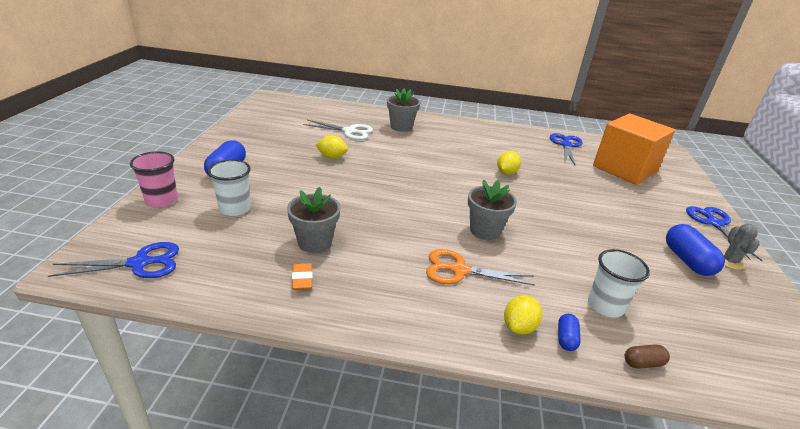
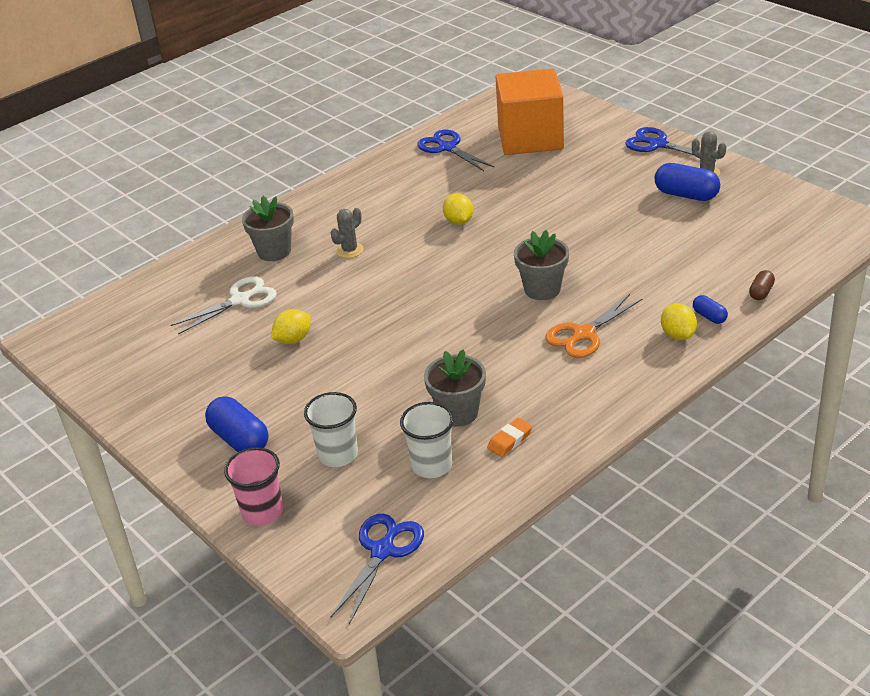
camera: 45 degrees left, 5 degrees up
(302, 279) = (510, 440): orange eraser -> orange eraser turned 75 degrees counterclockwise
(430, 147) = (349, 250): none -> grey cactus
(605, 306) = (695, 274): white cup -> white cup (431, 465)

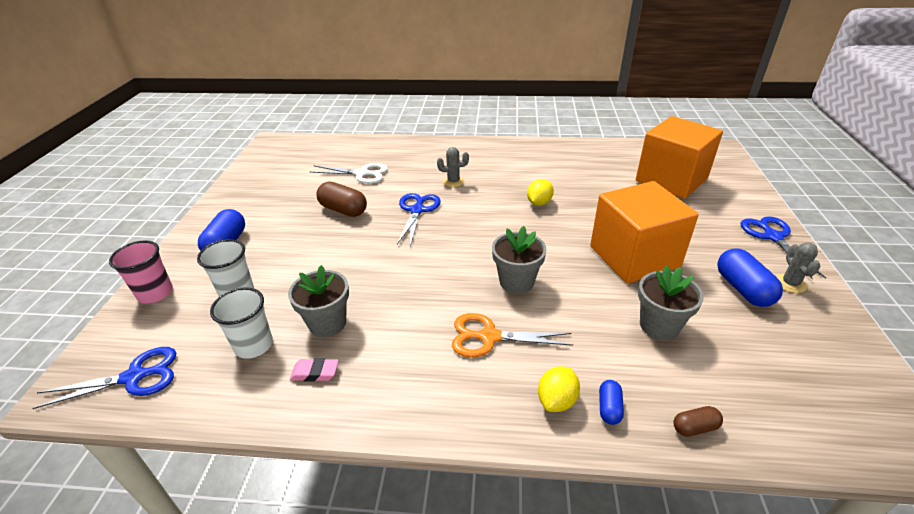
camera: 45 degrees right, 0 degrees up
(274, 251) = (419, 160): grey flower pot -> grey flower pot (659, 325)
(293, 339) = (343, 210): yellow lemon -> brown capsule
(447, 147) = (605, 157): blue scissors -> blue scissors (417, 210)
(510, 440) = (315, 372): orange eraser -> pink eraser
(592, 217) = (634, 257): none -> orange cube

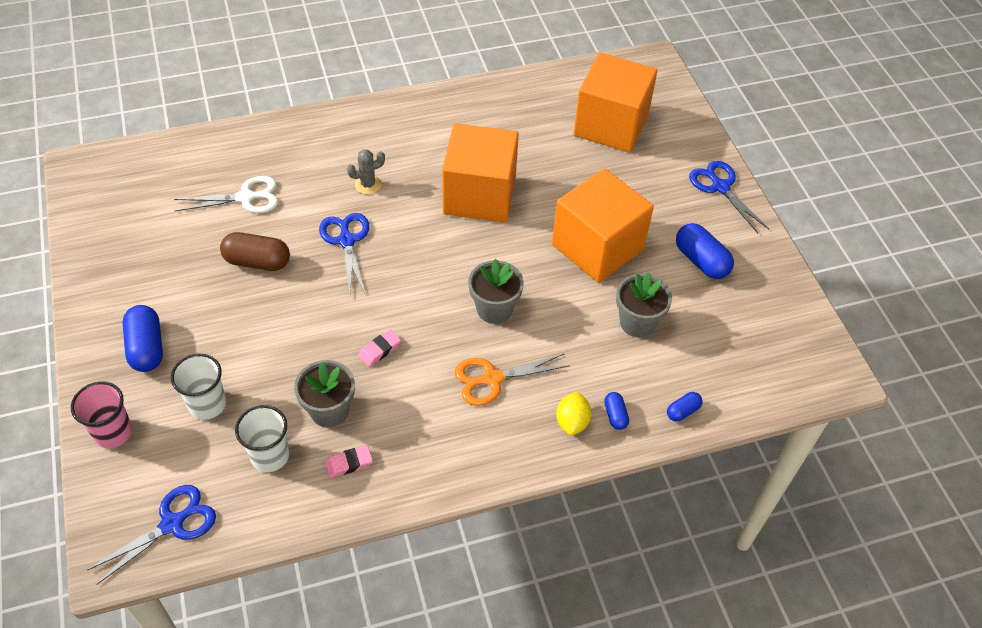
camera: 25 degrees left, 15 degrees up
(399, 288) = (380, 350): none -> pink eraser
(539, 203) = (479, 195): yellow lemon -> orange cube
(694, 427) = (682, 411): brown capsule -> blue capsule
(790, 283) = (740, 243): grey cactus -> none

